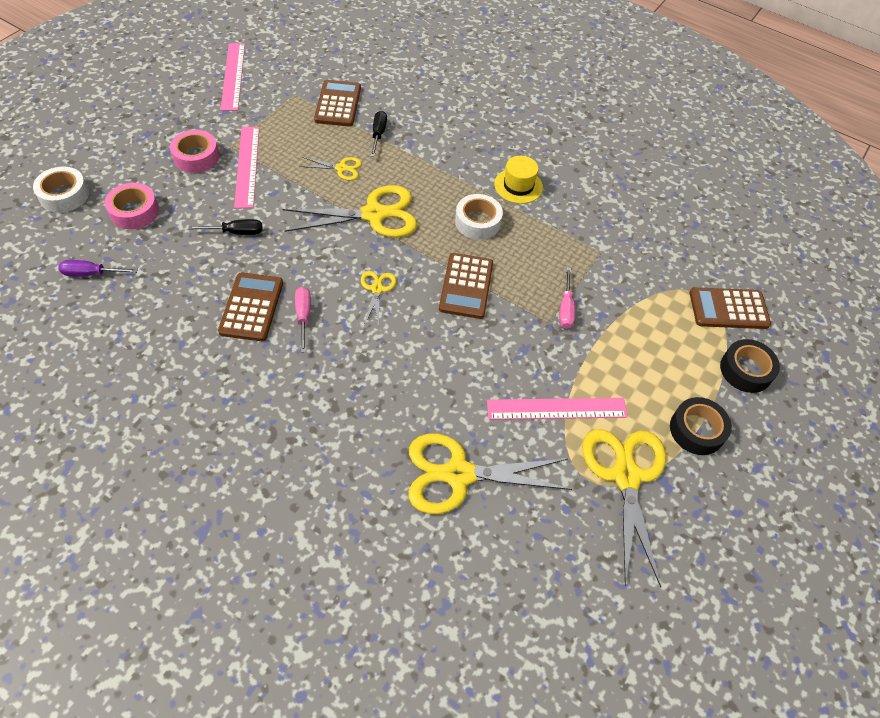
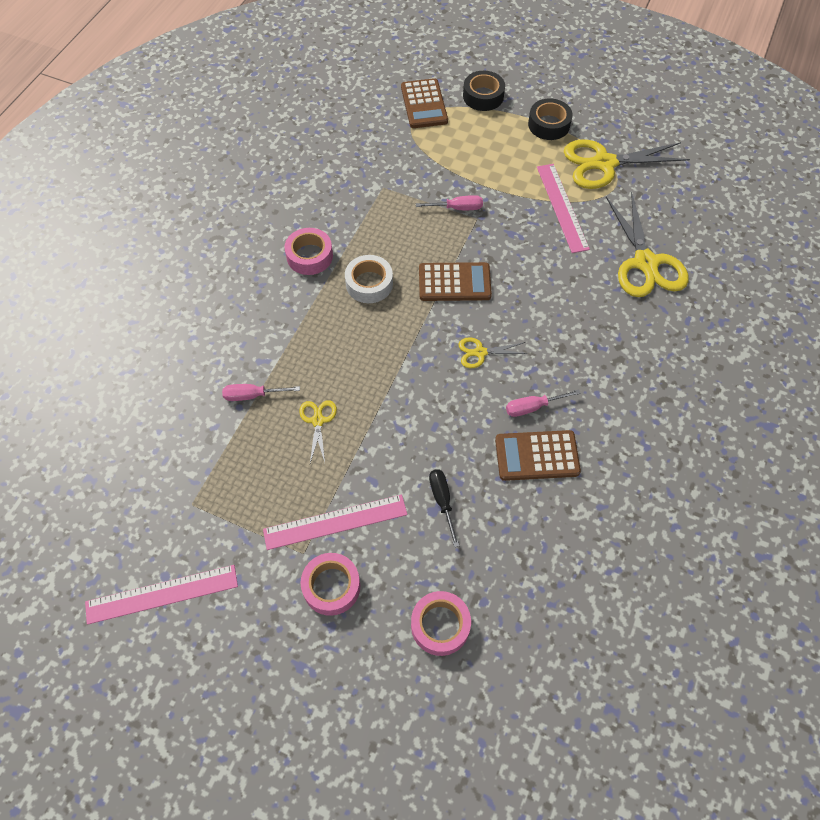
camera: 95 degrees left, 5 degrees up
(64, 195) = (435, 726): white tape -> none
(91, 274) = (545, 634): purple screwdriver -> none
(338, 104) = (203, 450): brown calculator -> none
(374, 214) = (381, 374): yellow scissors -> none
(378, 134) = (253, 395): black screwdriver -> pink screwdriver
(518, 186) = (309, 256): yellow hat -> pink tape

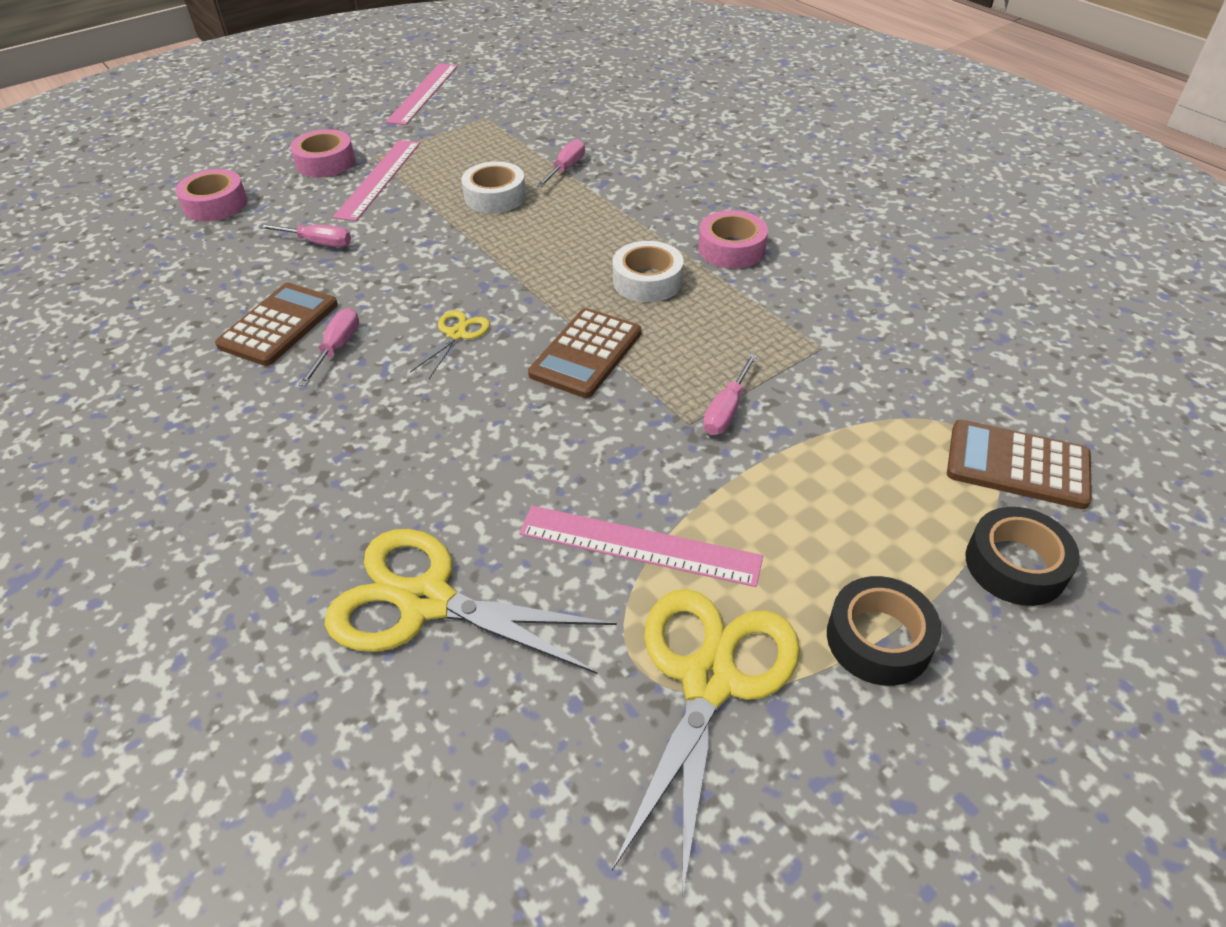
camera: 120 degrees right, 15 degrees down
(318, 420) = (495, 196): yellow scissors -> white tape
(442, 501) = (317, 242): black screwdriver -> pink screwdriver

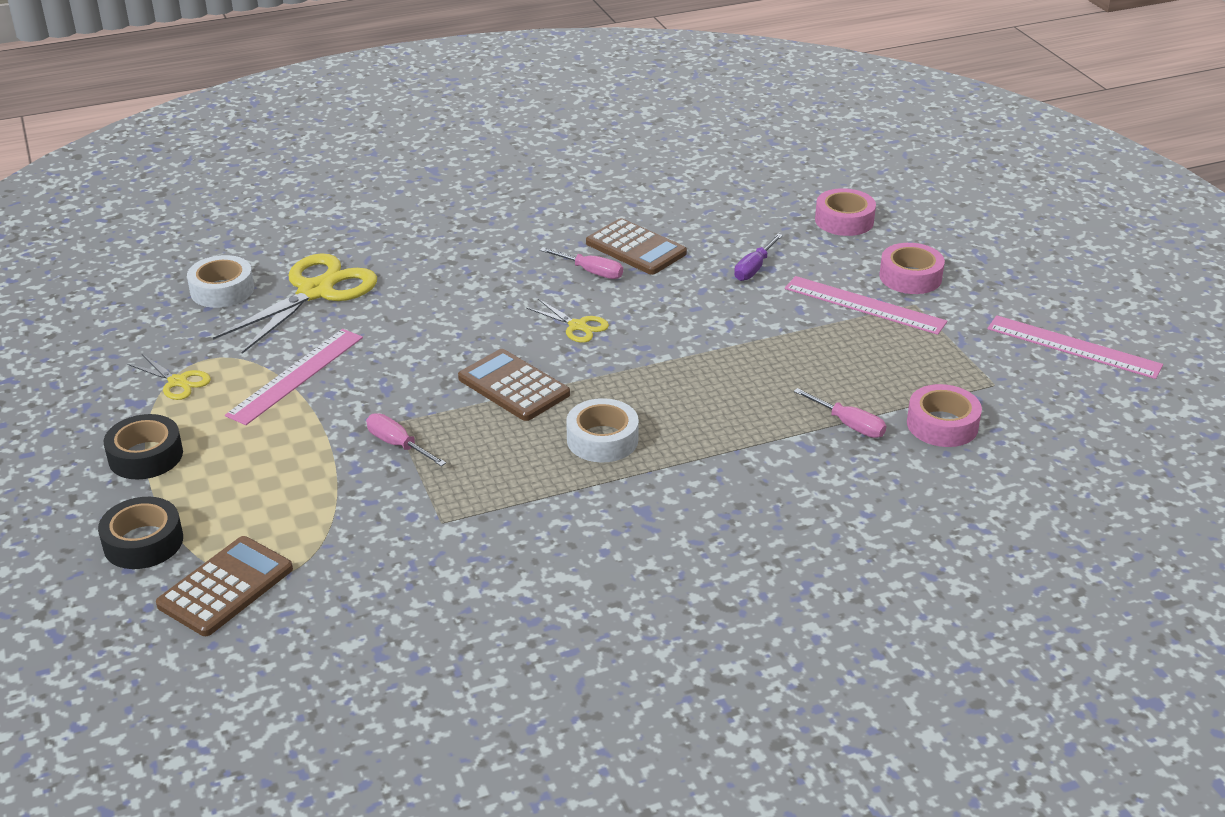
camera: 105 degrees right, 10 degrees down
(317, 242) = (754, 268): pink screwdriver -> purple screwdriver
(495, 196) = (802, 370): white tape -> white tape (222, 290)
(709, 680) = (178, 382): yellow scissors -> yellow scissors, size x0.48
(731, 249) = (632, 507): pink tape -> pink tape (942, 425)

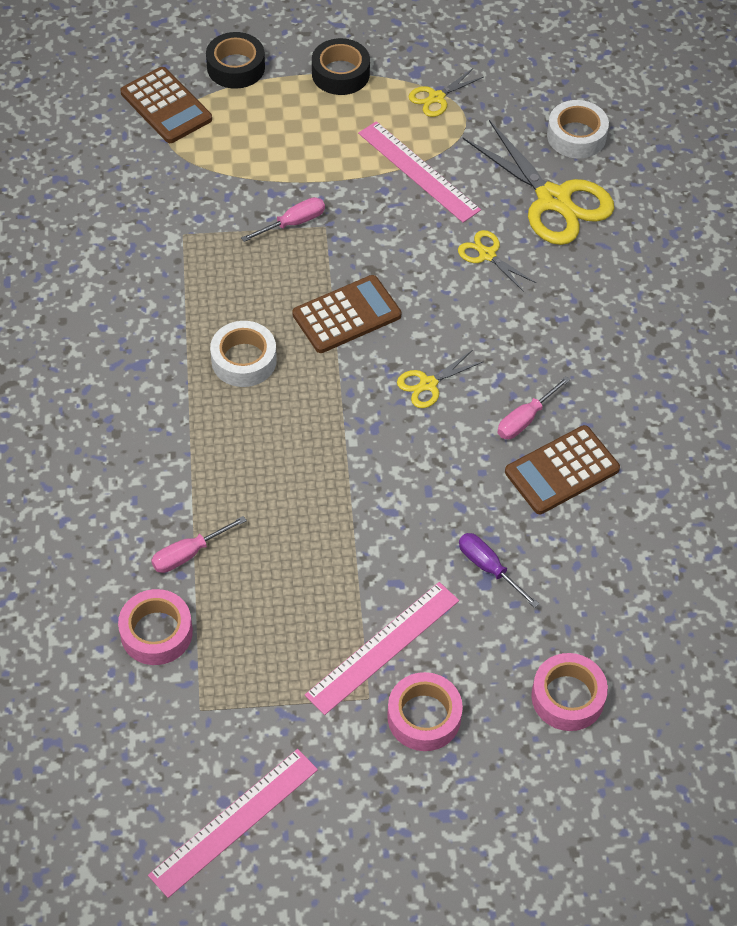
camera: 105 degrees right, 20 degrees up
(401, 318) = (487, 255): none -> yellow scissors

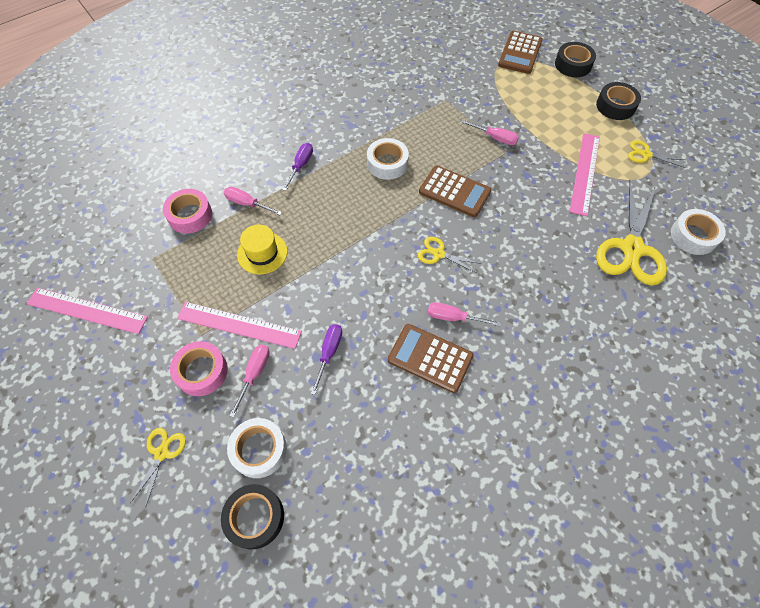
camera: 60 degrees right, 5 degrees up
(169, 460) = (301, 166): none -> purple screwdriver
(288, 573) = (262, 253): none -> yellow hat
(465, 660) = (254, 374): none -> pink screwdriver
(487, 255) = (557, 236): yellow scissors -> yellow scissors (162, 453)
(567, 697) = (259, 450): pink tape -> white tape
(645, 735) = (255, 517): none -> black tape

